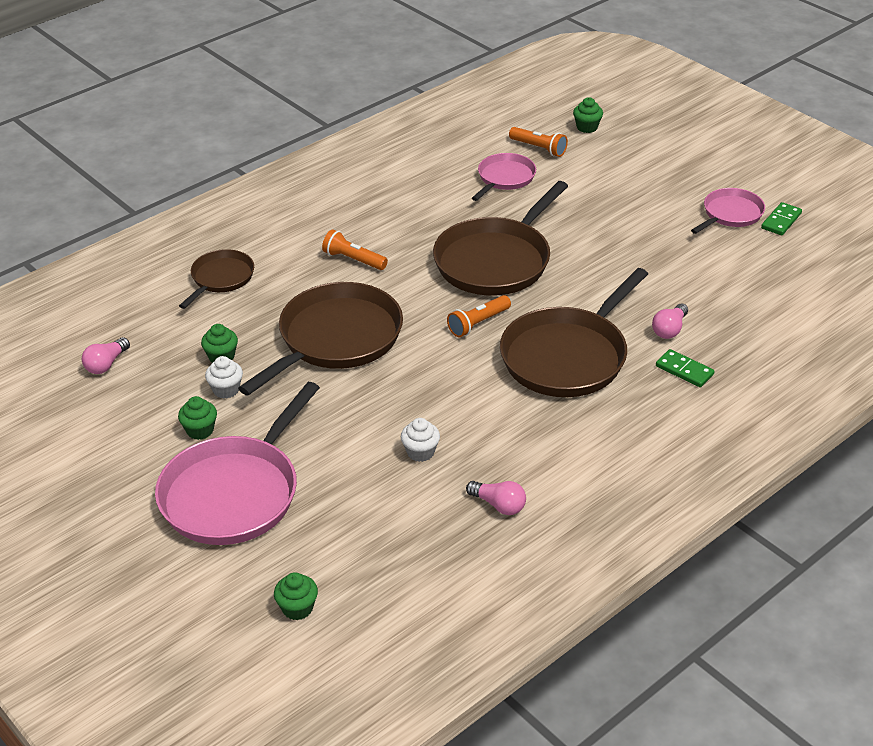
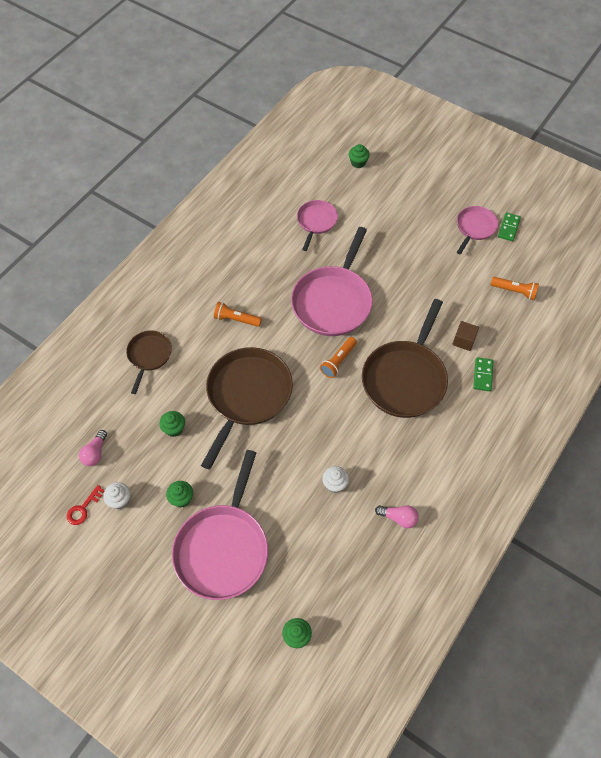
camera: 15 degrees left, 20 degrees up
(64, 418) = (83, 508): none -> red key
(226, 390) = (187, 458): white cupcake -> white cupcake (119, 500)
(495, 261) = (333, 301): brown pan -> pink pan
(539, 148) = (331, 189): orange flashlight -> orange flashlight (514, 291)
(669, 329) = (464, 341): pink light bulb -> brown cube
(684, 370) = (482, 375): green domino -> green domino turned 75 degrees clockwise

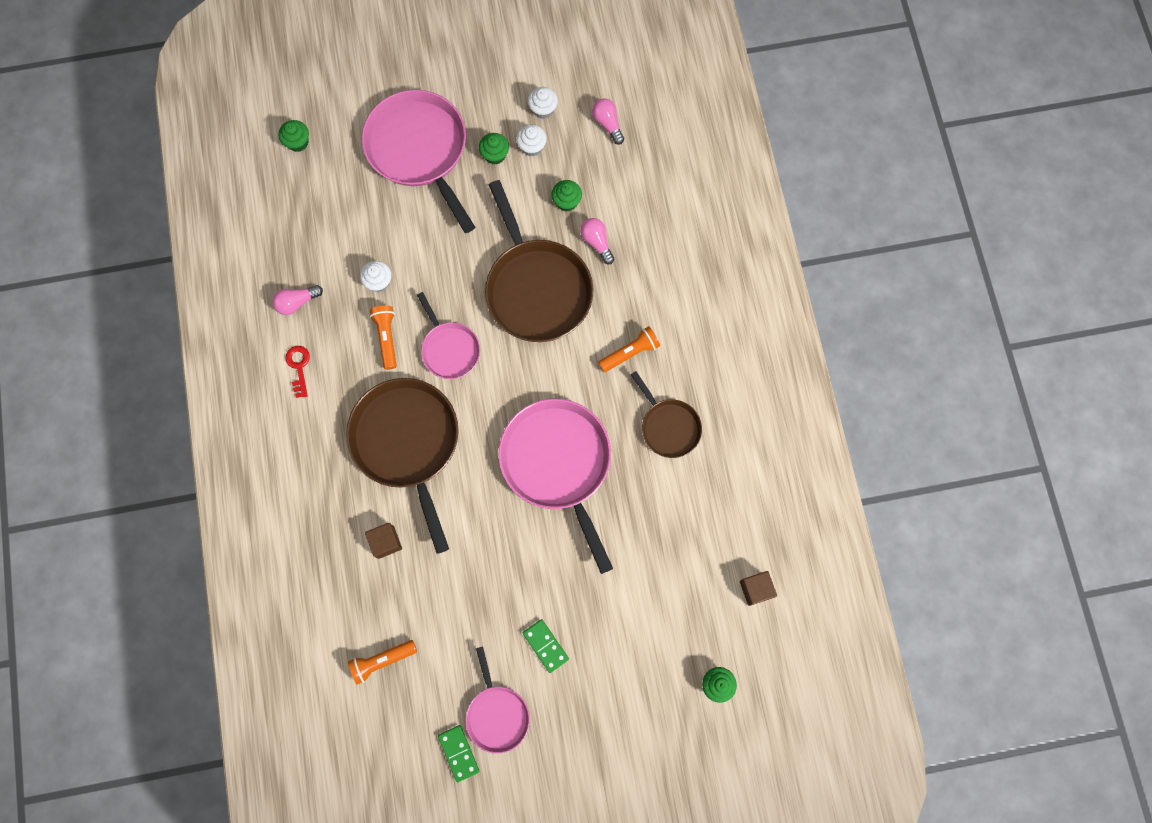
camera: 135 degrees right, 15 degrees up
(83, 508) = (564, 78): red key -> red key (299, 367)
(149, 355) = (666, 242): brown pan -> brown pan (668, 427)
(154, 482) = (532, 147): none -> white cupcake
(185, 390) = (596, 242): none -> pink light bulb
(298, 179) = (755, 589): none -> brown cube
(316, 222) = (675, 548): pink pan -> pink pan (449, 349)
(338, 361) = (488, 401): orange flashlight -> orange flashlight (387, 338)
(482, 375) = (335, 518): green domino -> green domino (545, 646)

